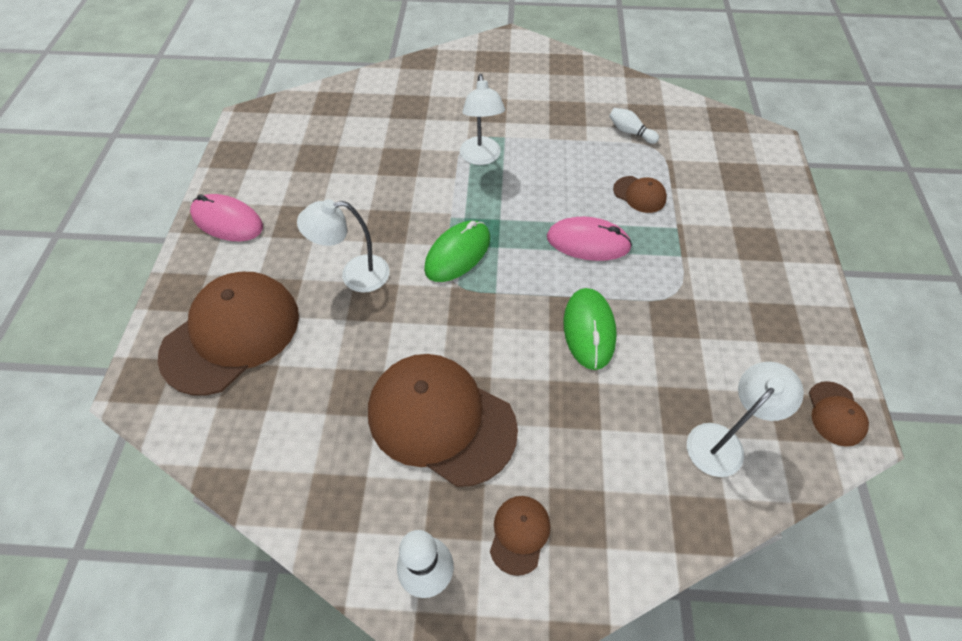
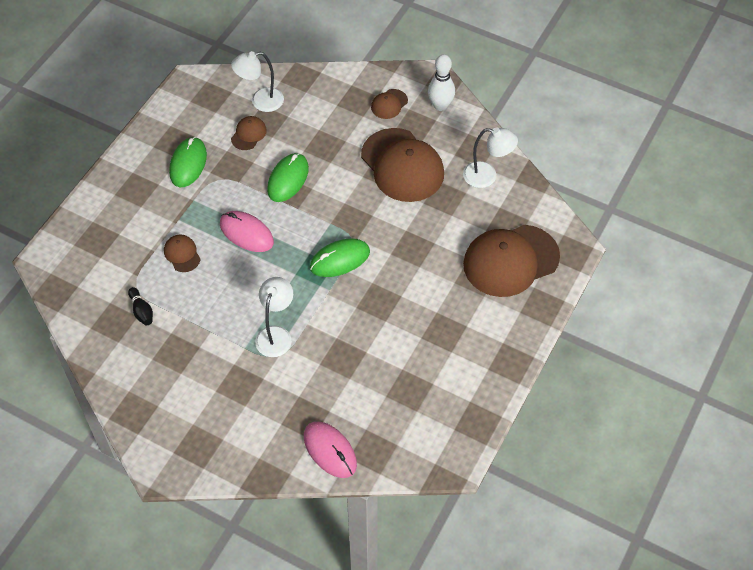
camera: 155 degrees left, 0 degrees up
(227, 221) = (496, 353): pink mouse -> pink mouse (330, 450)
(355, 275) = (417, 271): white lamp -> white lamp (487, 176)
(630, 132) = (141, 311): white bowling pin -> black bowling pin
(730, 298) = (188, 164): none -> green mouse
(836, 414) = (190, 90): brown cap -> brown cap (248, 134)

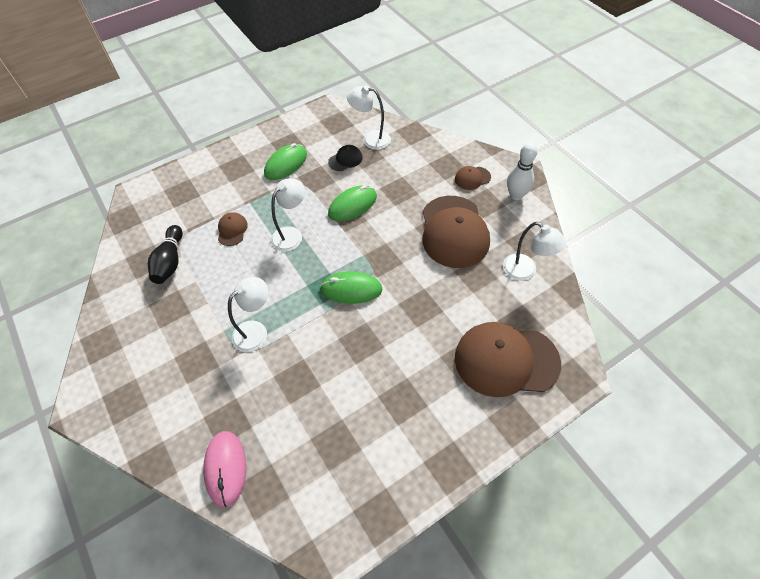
camera: 30 degrees right, 0 degrees up
(141, 311) = (170, 262): black bowling pin -> black bowling pin, size x1.63
(246, 233) = (291, 234): pink mouse -> white lamp
(248, 134) = (345, 159): brown cap -> black cap

